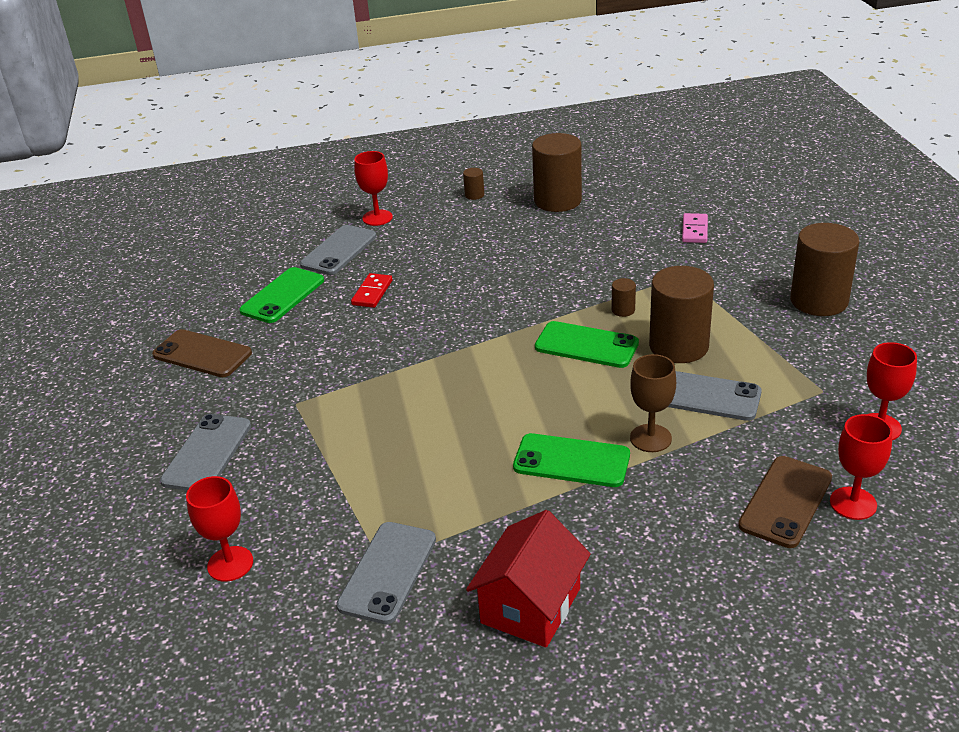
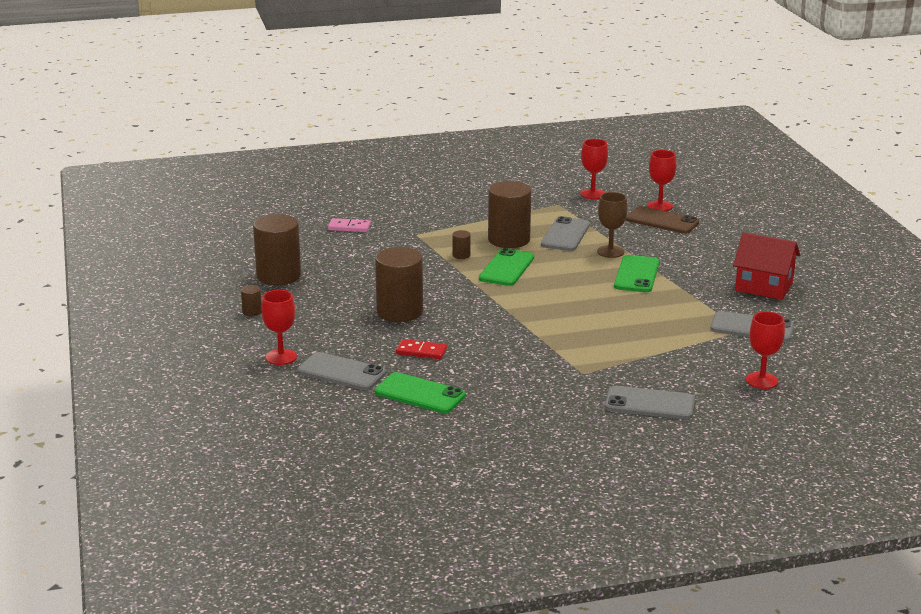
camera: 95 degrees left, 10 degrees down
(202, 354) = (514, 424): brown phone -> none
(819, 301) = (457, 197): brown cylinder -> brown cylinder (399, 311)

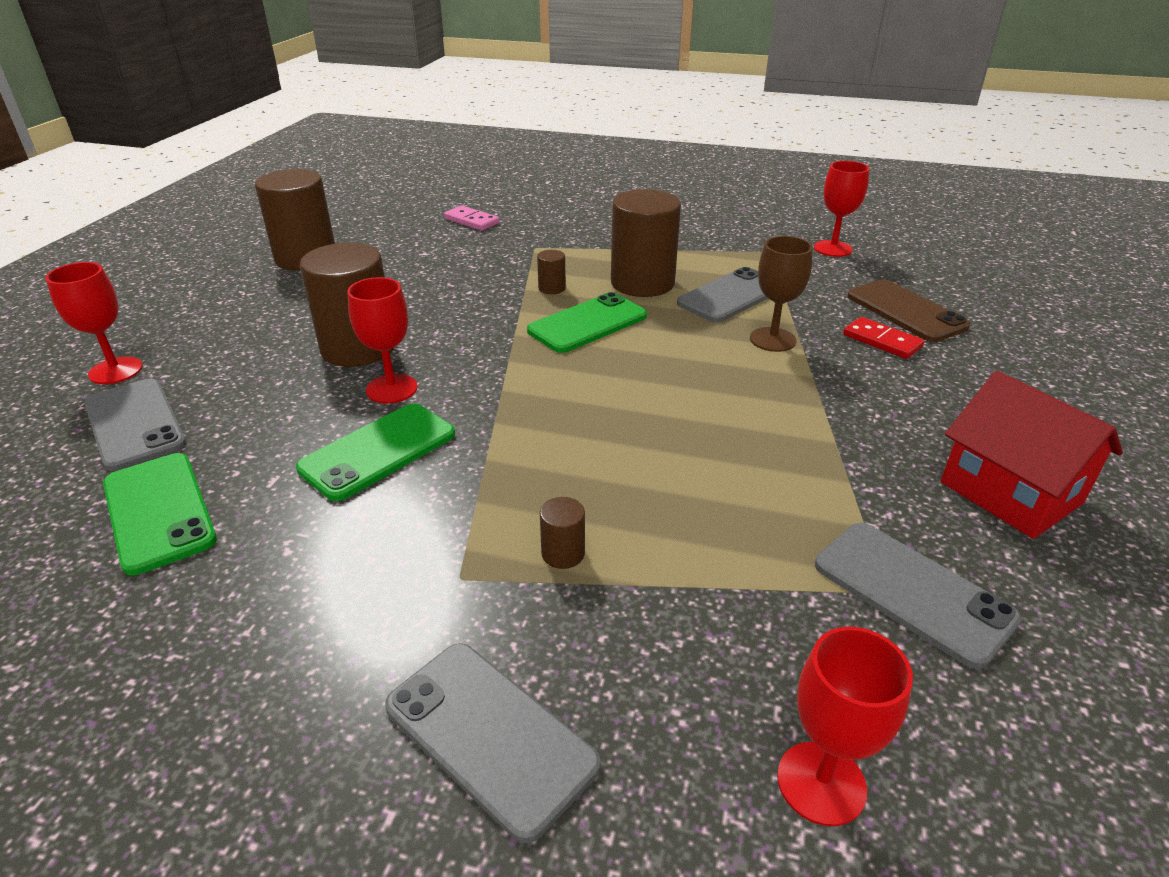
camera: 30 degrees right, 10 degrees up
(252, 312) = (201, 295): brown cylinder -> brown cylinder (563, 553)
(421, 351) = (285, 426): red domino -> red domino (882, 341)
(636, 274) = (777, 392): green phone -> green phone (378, 451)
(660, 206) = (922, 288): red goblet -> red goblet (392, 389)

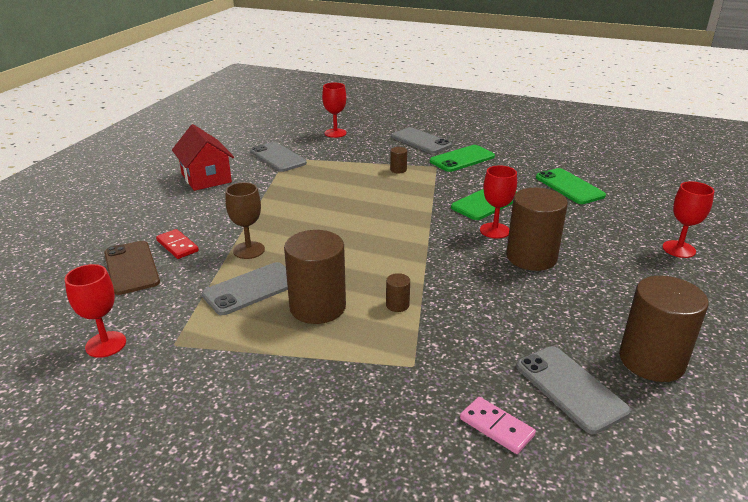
camera: 175 degrees left, 5 degrees down
(135, 424) = (625, 219): grey phone -> grey phone (570, 388)
(587, 323) = (372, 269): green phone -> green phone (462, 159)

